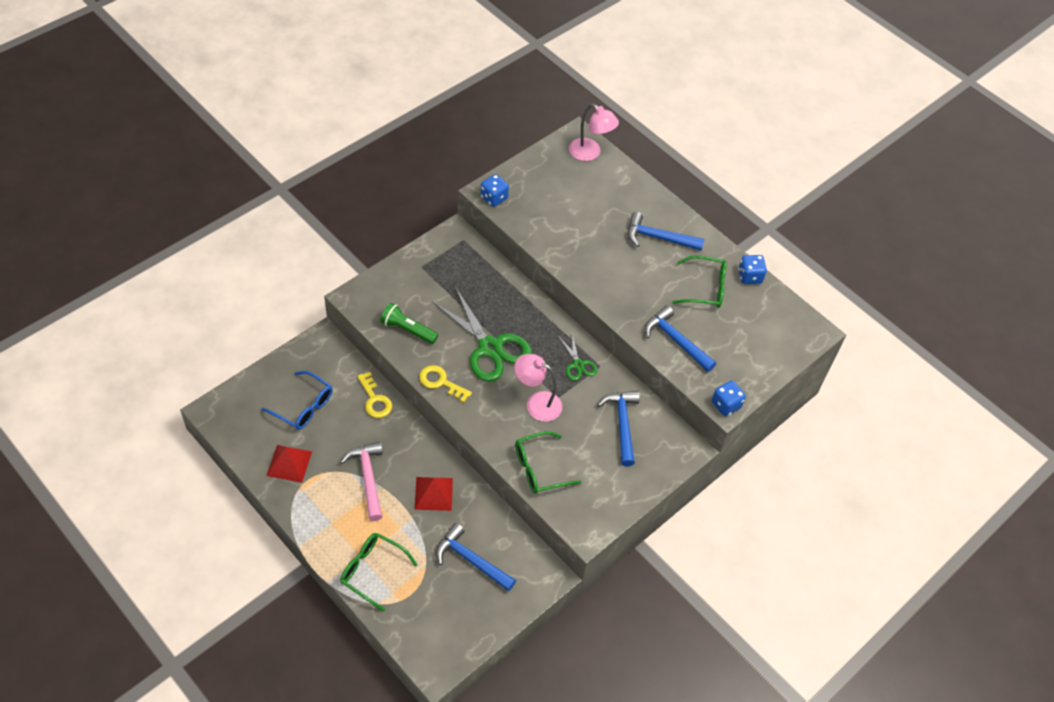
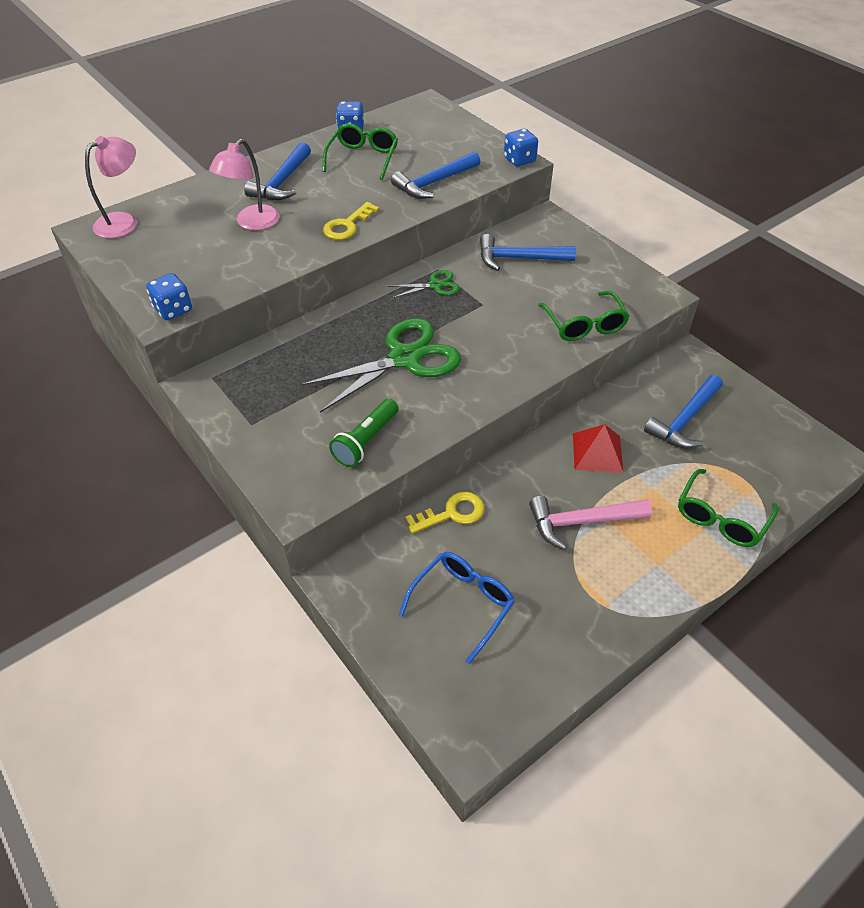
camera: 80 degrees left, 5 degrees down
(289, 463) = (565, 621): red pyramid -> none
(441, 382) = (458, 408): yellow key -> yellow key (347, 225)
(536, 403) = (491, 322): pink lamp -> pink lamp (252, 223)

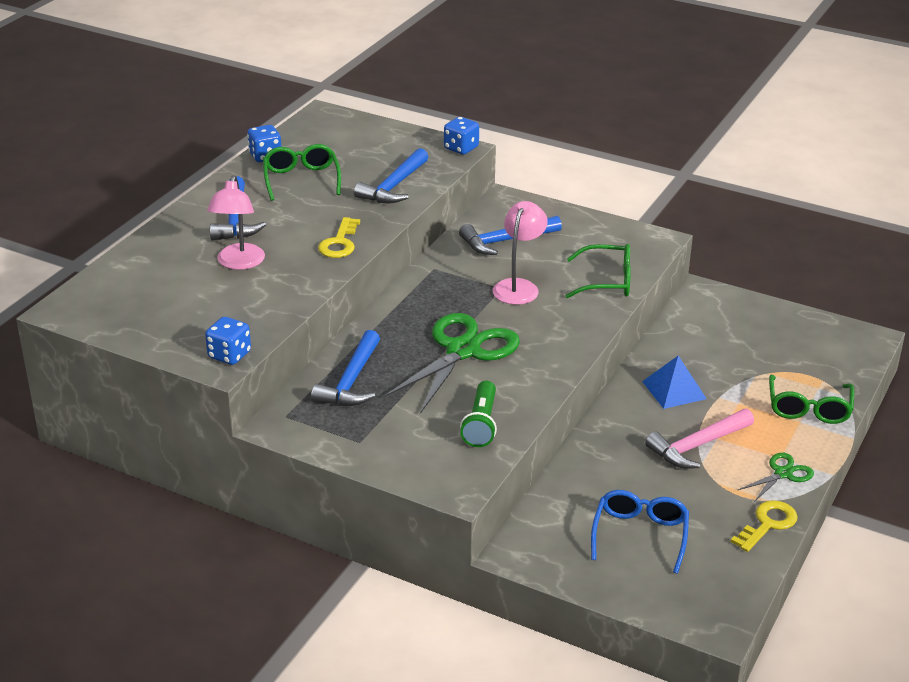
camera: 25 degrees left, 15 degrees down
(124, 222) = (97, 293): pink lamp -> pink lamp (518, 287)
(435, 285) = (443, 283): green scissors -> green scissors (783, 473)
(452, 513) = (580, 473): yellow key -> yellow key (768, 524)
(584, 325) = (607, 281): green glasses -> green glasses turned 45 degrees counterclockwise
(597, 452) = (674, 390): red pyramid -> blue pyramid
(685, 420) = (732, 344): blue hammer -> blue hammer (351, 381)

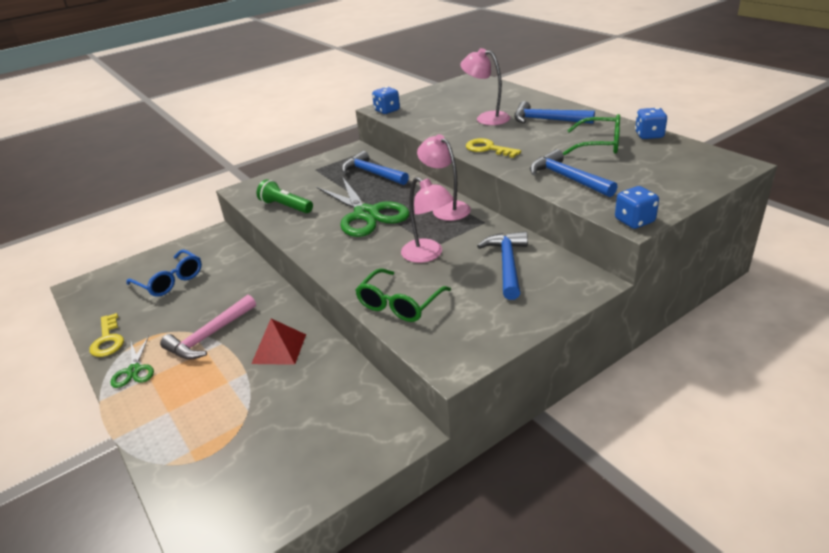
camera: 120 degrees right, 0 degrees up
(418, 299) = (446, 208): none -> pink lamp
(674, 390) = (279, 348): blue pyramid -> red pyramid
(697, 446) = (209, 336): pink hammer -> pink hammer turned 135 degrees counterclockwise
(808, 409) = (174, 426): green glasses -> none

